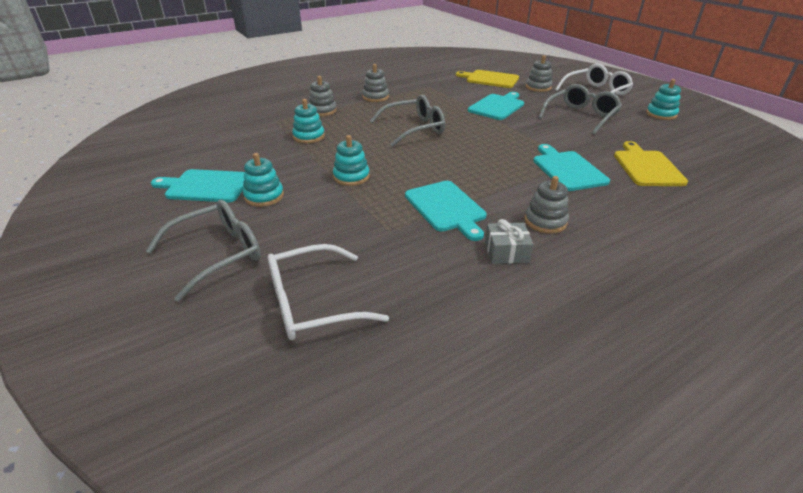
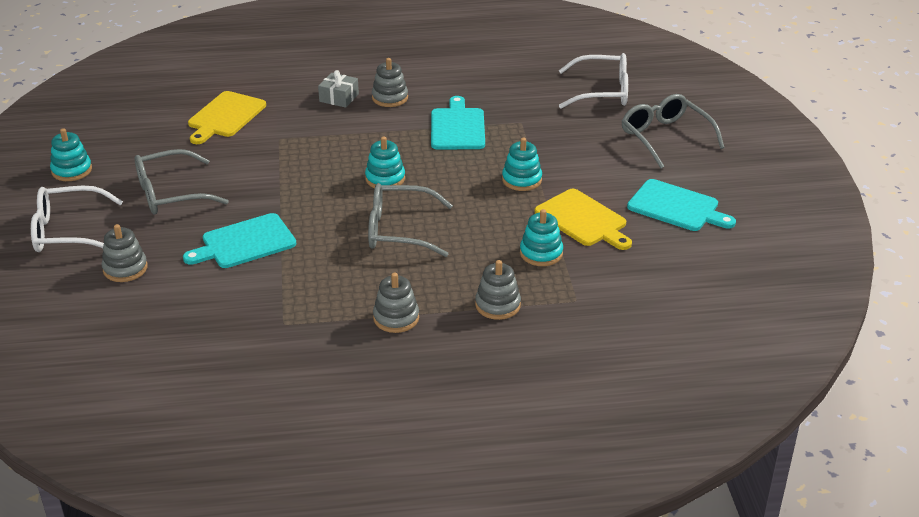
camera: 155 degrees left, 0 degrees up
(218, 254) = (665, 137): grey glasses -> grey glasses turned 75 degrees clockwise
(264, 196) = (618, 179): turquoise stacking toy -> turquoise stacking toy (385, 179)
(490, 79) = (164, 315): yellow cutting board -> yellow cutting board (583, 220)
(506, 252) = (445, 87): grey gift -> grey gift (339, 98)
(567, 169) = (302, 133): turquoise cutting board -> none

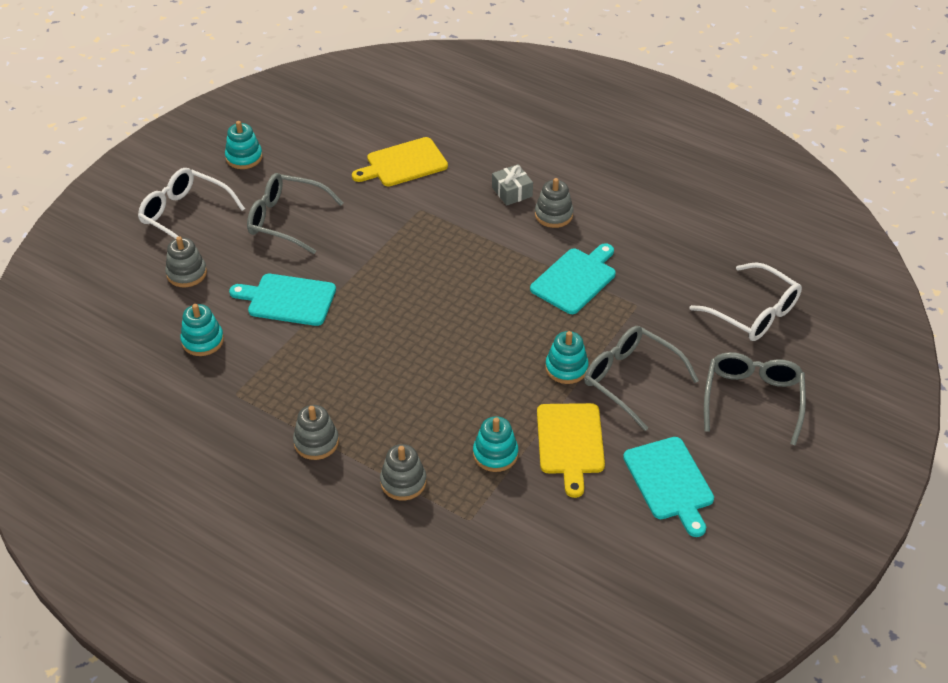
camera: 40 degrees right, 10 degrees up
(385, 179) = (456, 299): turquoise stacking toy -> turquoise stacking toy (202, 341)
(399, 230) = (410, 359): grey glasses -> grey glasses (630, 379)

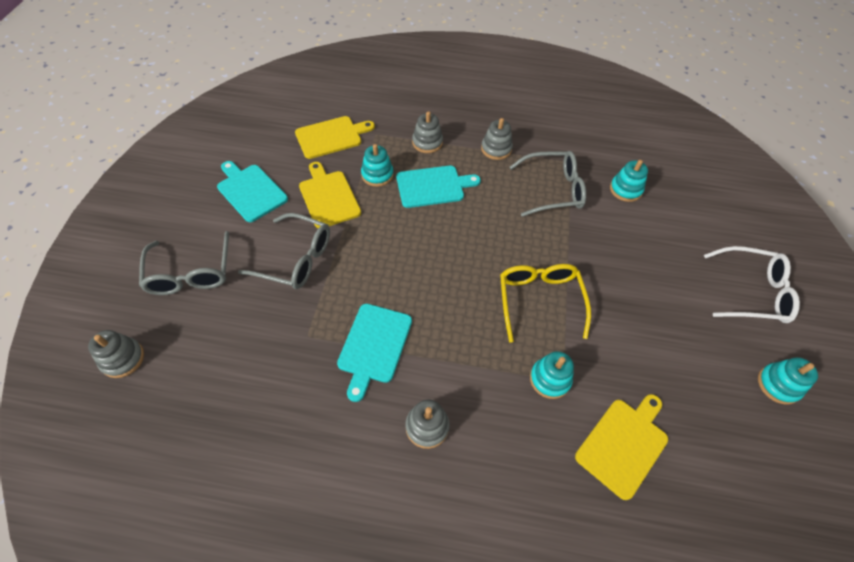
camera: 155 degrees right, 10 degrees up
(186, 273) = (691, 237): grey stacking toy -> grey stacking toy (123, 359)
(286, 220) = (668, 319): grey glasses -> grey glasses (553, 190)
(288, 300) = (597, 241): turquoise cutting board -> turquoise cutting board (433, 186)
(394, 268) = (539, 300): none -> yellow glasses
(512, 192) = (486, 446): grey gift -> none
(536, 536) = (331, 137): none -> yellow cutting board
(566, 368) = (351, 253): turquoise stacking toy -> turquoise stacking toy (550, 379)
(753, 313) = (191, 366): white glasses -> none

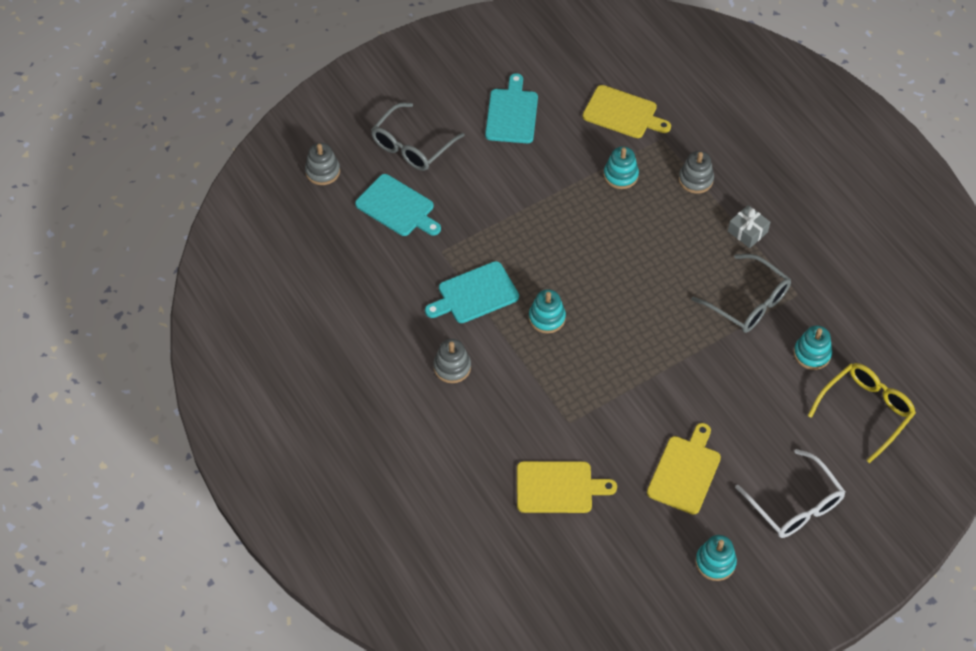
camera: 50 degrees right, 0 degrees up
(296, 259) = (489, 193): grey glasses -> none
(328, 197) = (562, 164): yellow cutting board -> yellow cutting board (685, 471)
(433, 186) = (653, 220): turquoise cutting board -> turquoise cutting board (397, 207)
(496, 149) = (747, 231): grey stacking toy -> grey gift
(539, 300) = (622, 365): yellow glasses -> yellow glasses (865, 411)
(550, 379) = (561, 414): turquoise stacking toy -> turquoise stacking toy (547, 318)

